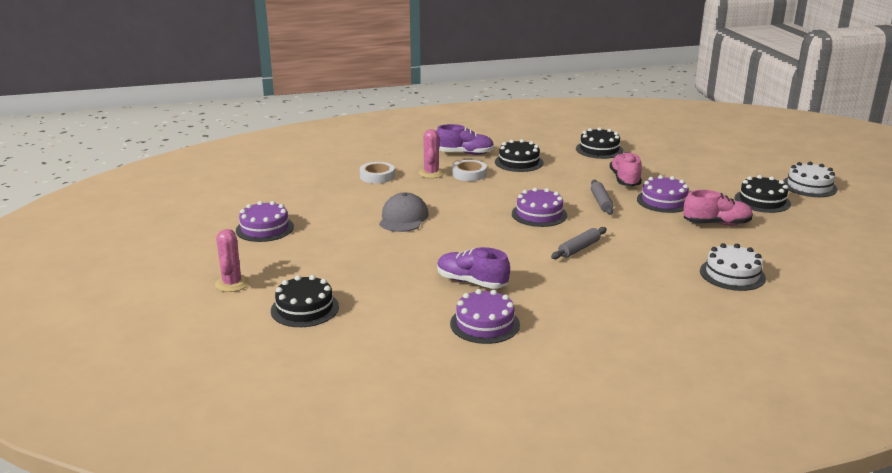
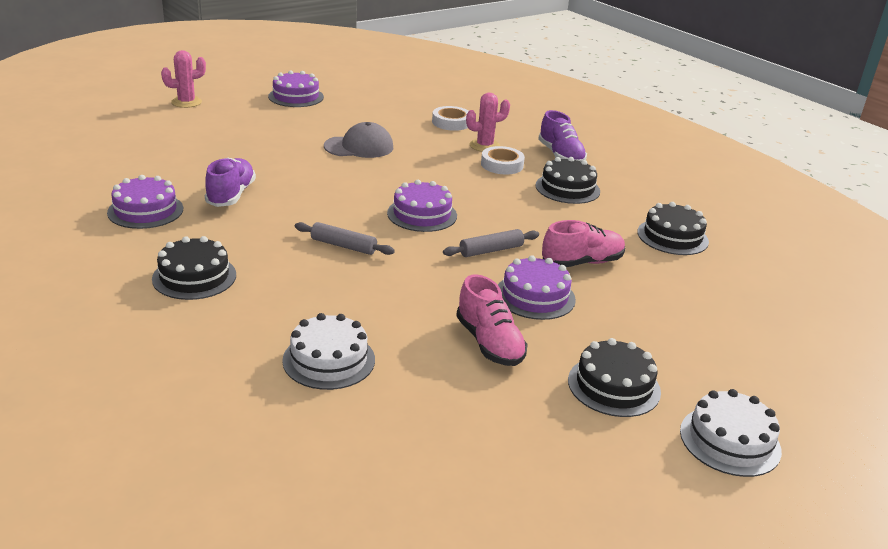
camera: 65 degrees right, 5 degrees up
(305, 308) = (152, 133): black cake -> black cake (194, 277)

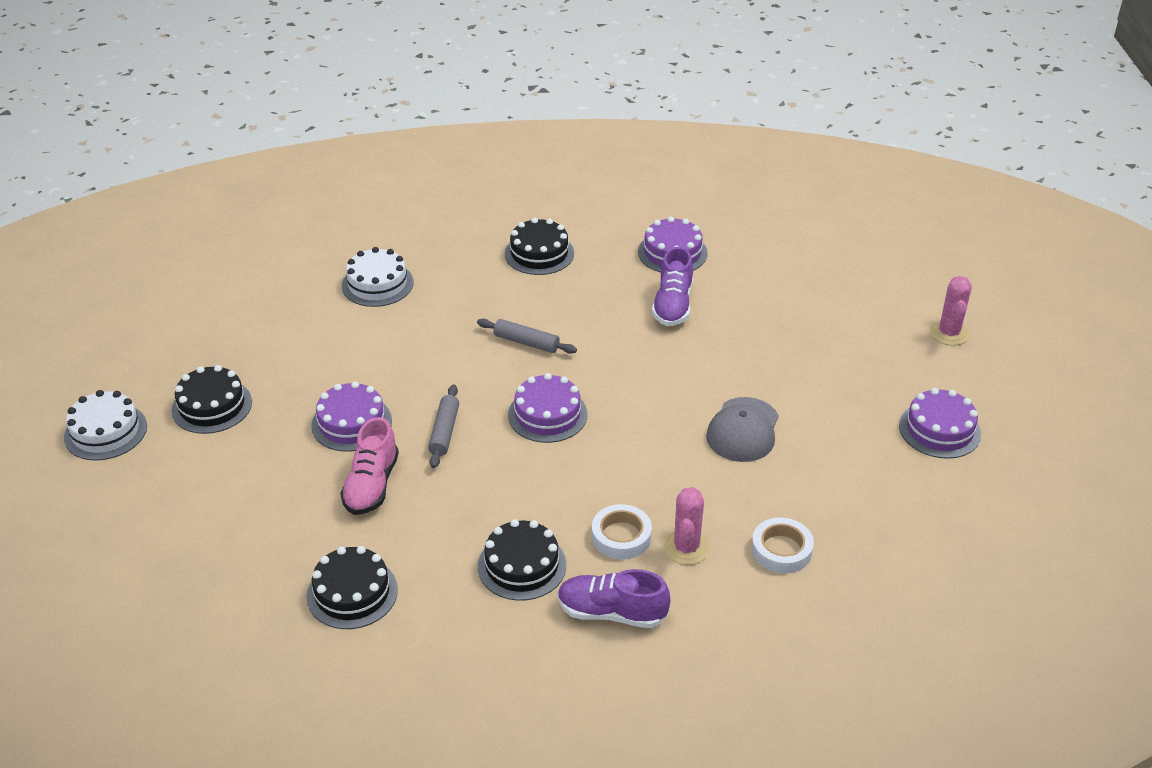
camera: 125 degrees right, 10 degrees up
(231, 195) = (673, 305): purple shoe -> purple shoe turned 60 degrees clockwise
(343, 246) = (526, 342): grey rolling pin -> grey rolling pin turned 60 degrees clockwise
(489, 343) = (320, 366): pink shoe -> none

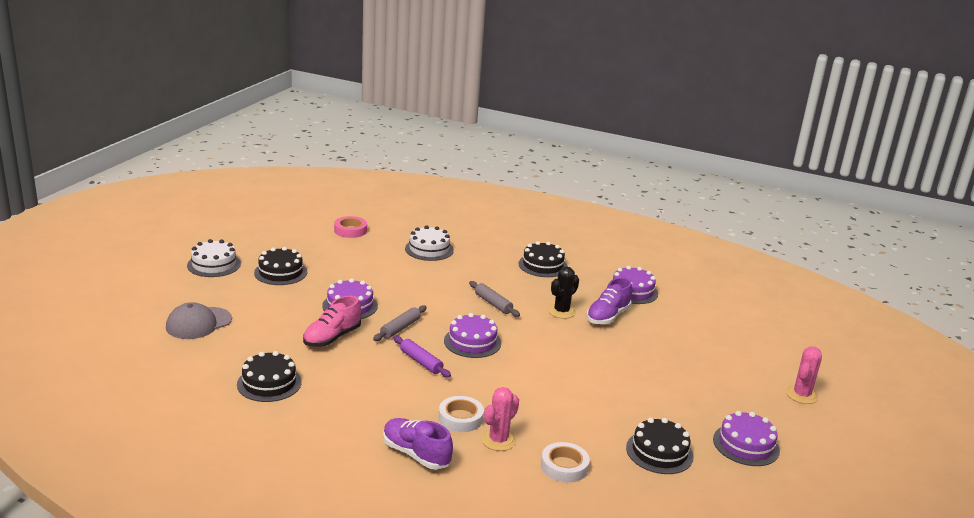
camera: 25 degrees right, 15 degrees down
(246, 292) = (350, 230): none -> pink tape
(511, 473) = (421, 362): none -> purple rolling pin
(522, 565) = (382, 408): black cake -> black cake (659, 452)
(615, 320) = (561, 311): none -> black cactus
(743, 430) = (597, 394): grey cap -> grey cap (198, 323)

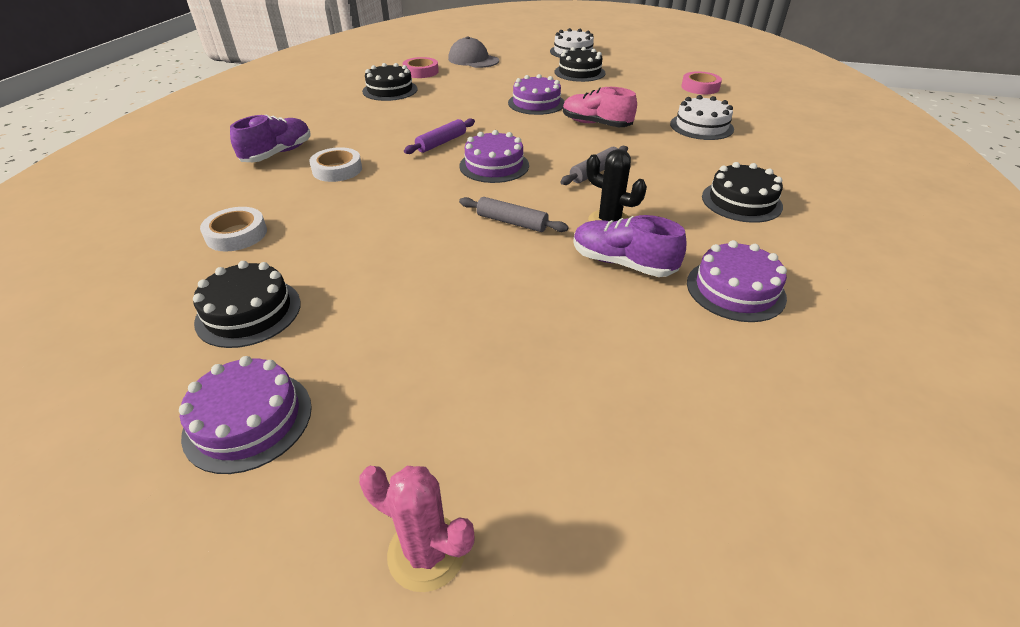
camera: 85 degrees right, 15 degrees up
(218, 360) = (421, 72): none -> pink tape
(332, 338) = (472, 102): pink shoe -> pink shoe (596, 124)
(400, 328) = (505, 128): grey rolling pin -> grey rolling pin (512, 222)
(498, 440) = (295, 192): pink cactus -> none

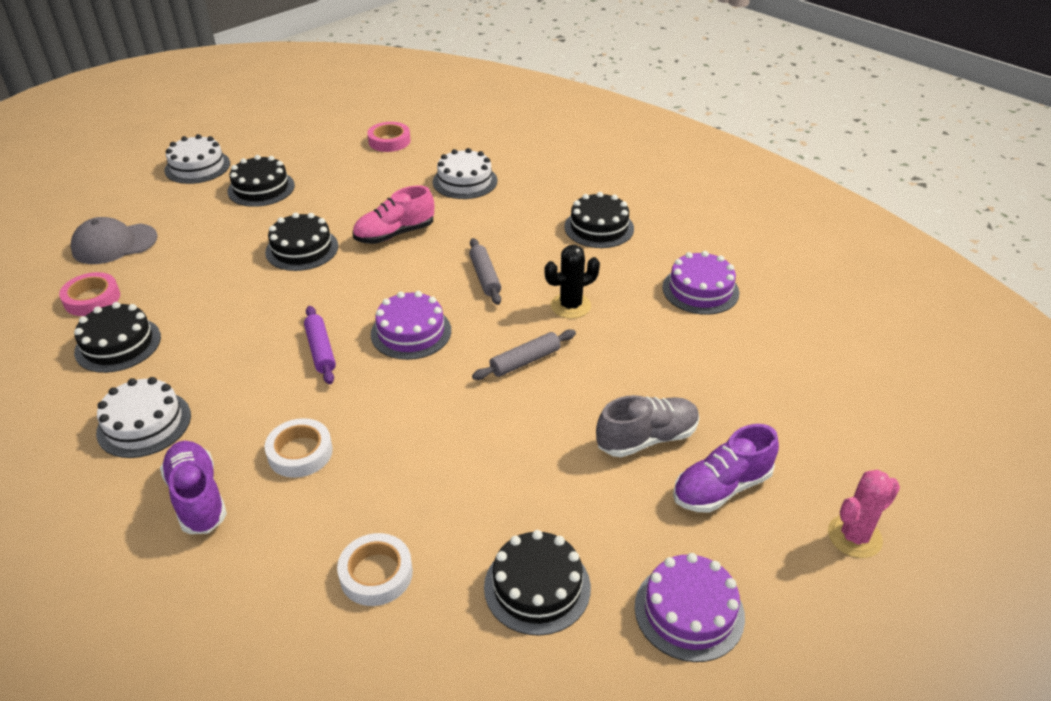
camera: 60 degrees left, 0 degrees up
(330, 119) = (144, 424): none -> white cake
(470, 320) = (647, 439): none -> grey shoe
(536, 103) = (302, 249): purple cake -> black cake
(622, 263) = (632, 326): purple shoe -> purple shoe (721, 488)

